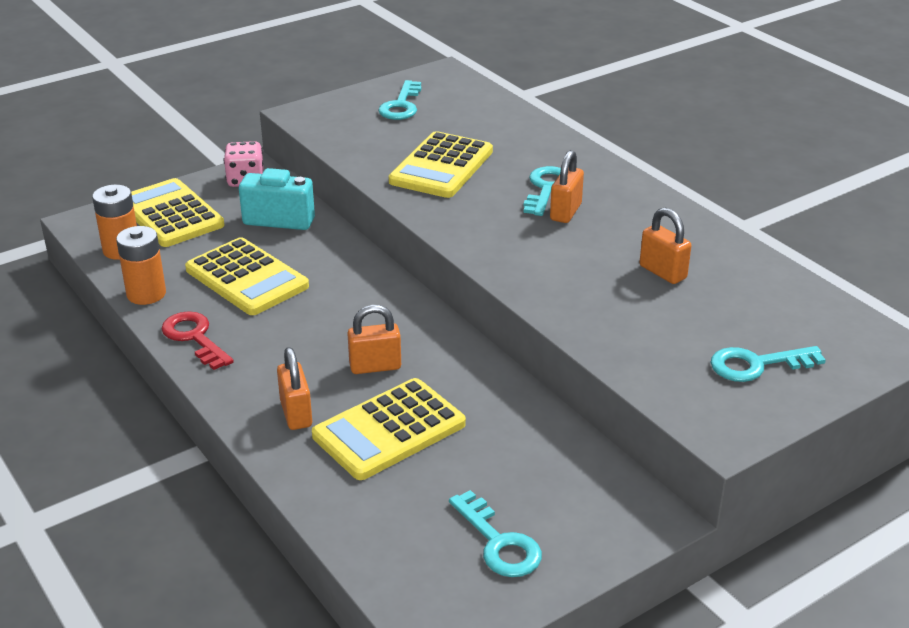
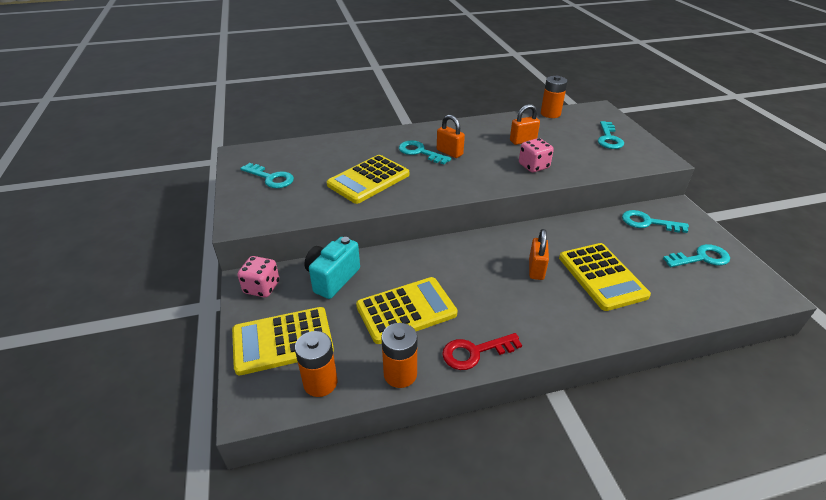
camera: 70 degrees left, 5 degrees up
(296, 414) = (579, 313): orange padlock -> none
(441, 166) = (368, 180): yellow calculator -> yellow calculator turned 90 degrees clockwise
(573, 477) = (648, 222): none -> turquoise key
(581, 292) = (533, 166): none -> pink dice
(803, 290) = (550, 114): none -> orange battery

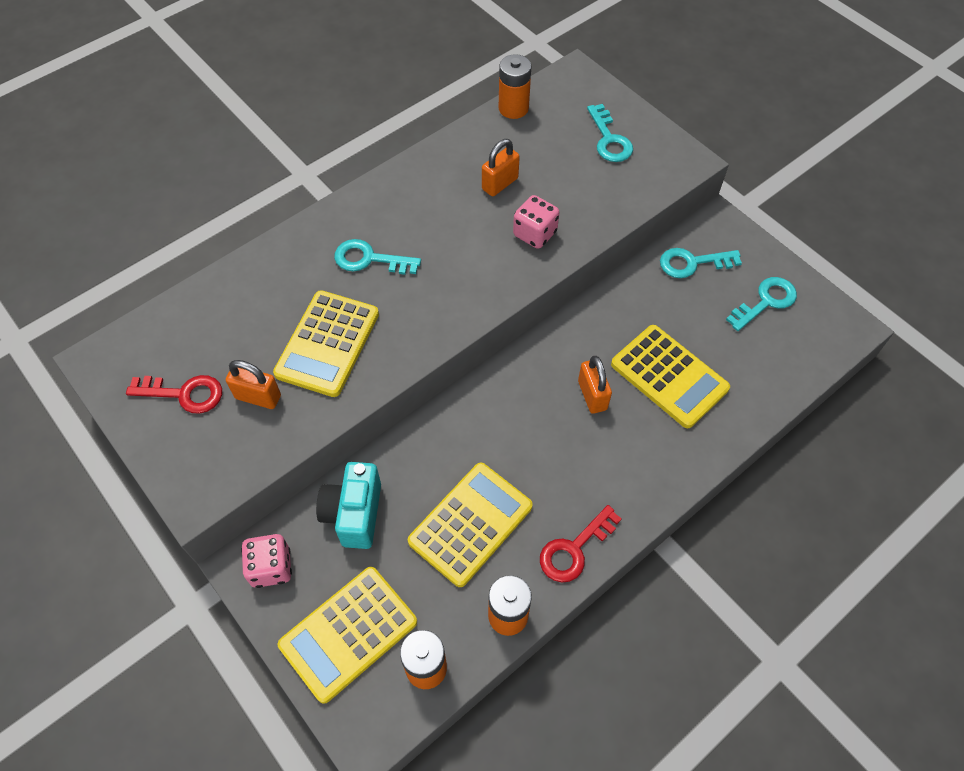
camera: 25 degrees left, 20 degrees up
(271, 178) = (184, 394): turquoise key -> red key
(449, 152) = (411, 245): orange padlock -> orange padlock (258, 397)

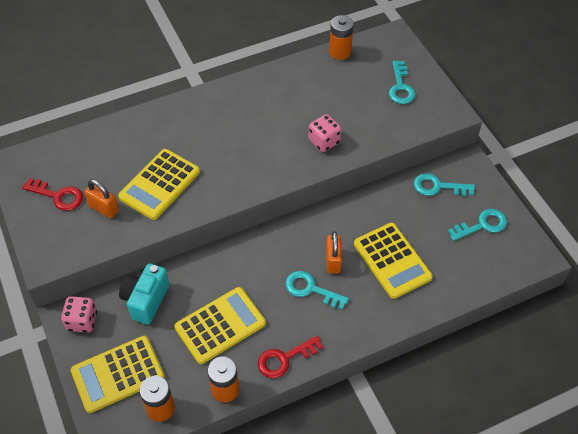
camera: 15 degrees right, 5 degrees down
(369, 259) = (205, 135): turquoise key -> turquoise key (311, 289)
(500, 184) = (312, 102): orange padlock -> none

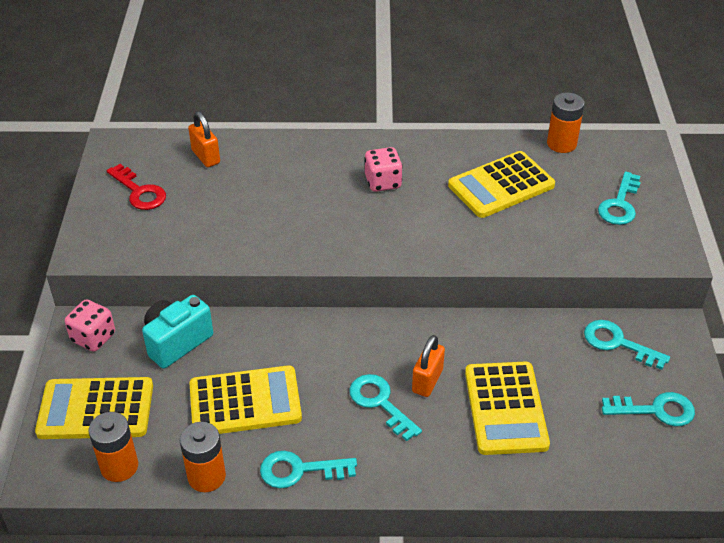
camera: 25 degrees right, 10 degrees down
(104, 208) = (180, 220): orange padlock -> orange padlock (206, 157)
(160, 184) = (257, 216): yellow calculator -> yellow calculator (501, 185)
(284, 359) = (300, 470): red key -> turquoise key
(324, 141) = (483, 234): pink dice -> pink dice (383, 182)

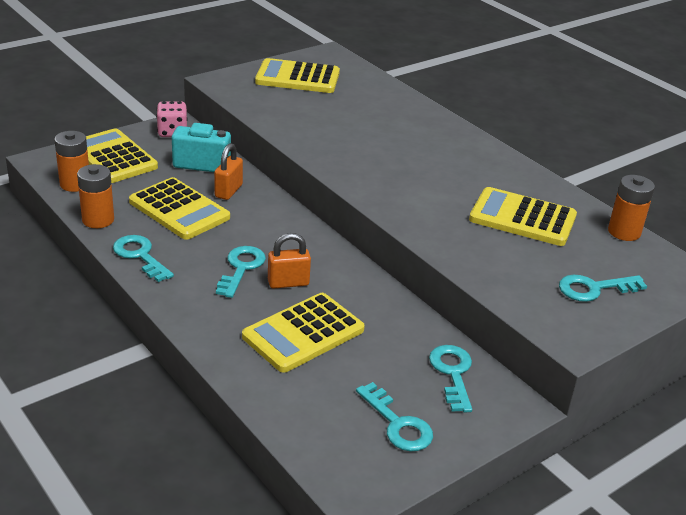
camera: 50 degrees right, 10 degrees down
(139, 192) = (297, 78): red key -> yellow calculator
(206, 157) = (365, 87): orange padlock -> orange padlock (228, 191)
(383, 182) = (444, 163): pink dice -> none

